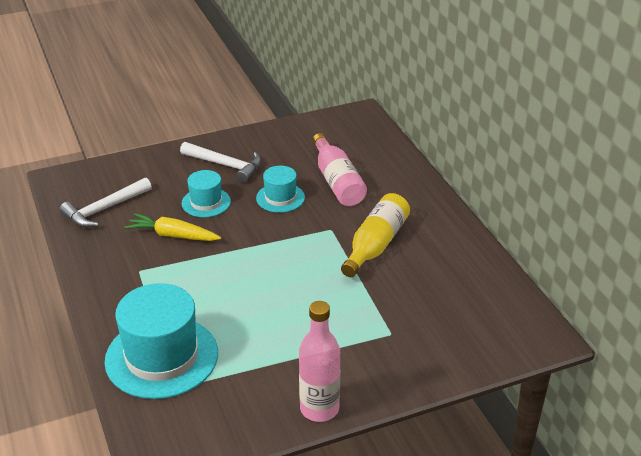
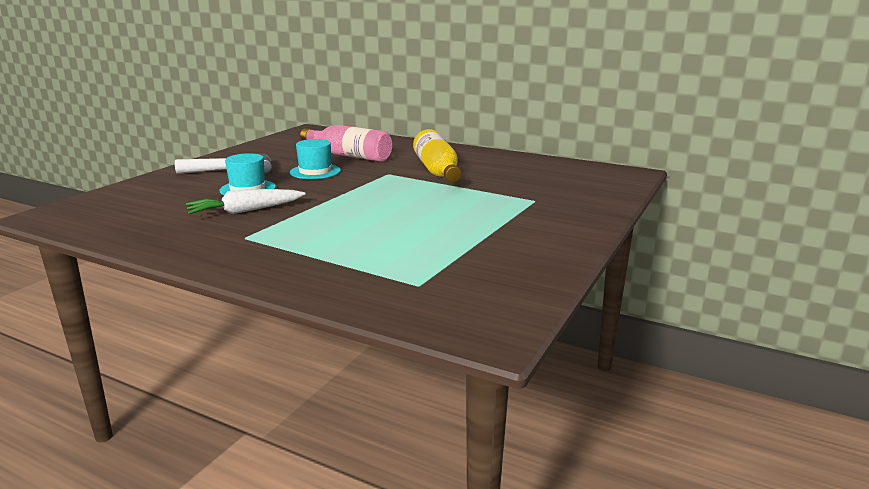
camera: 40 degrees left, 15 degrees down
(104, 209) = (137, 218): white hammer -> none
(161, 357) = (368, 273): turquoise hat -> none
(173, 235) = (245, 211): yellow carrot -> white carrot
(319, 409) = (566, 248): pink bottle -> none

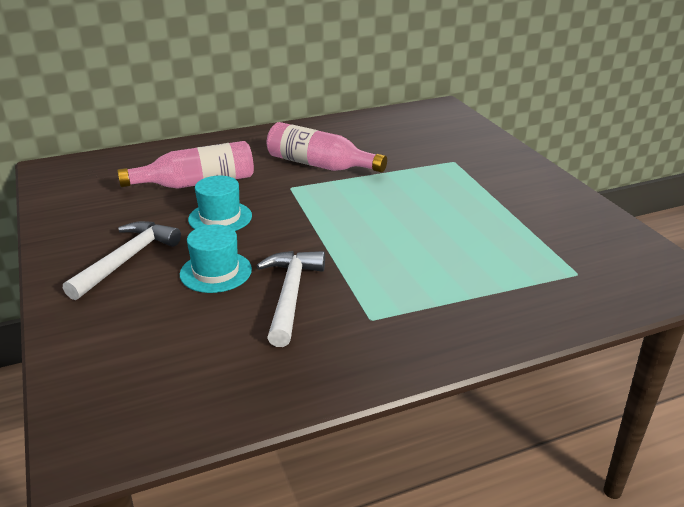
camera: 50 degrees left, 10 degrees up
(245, 211) = (290, 295): white carrot -> white hammer
(437, 171) = (320, 165): yellow bottle -> pink bottle

